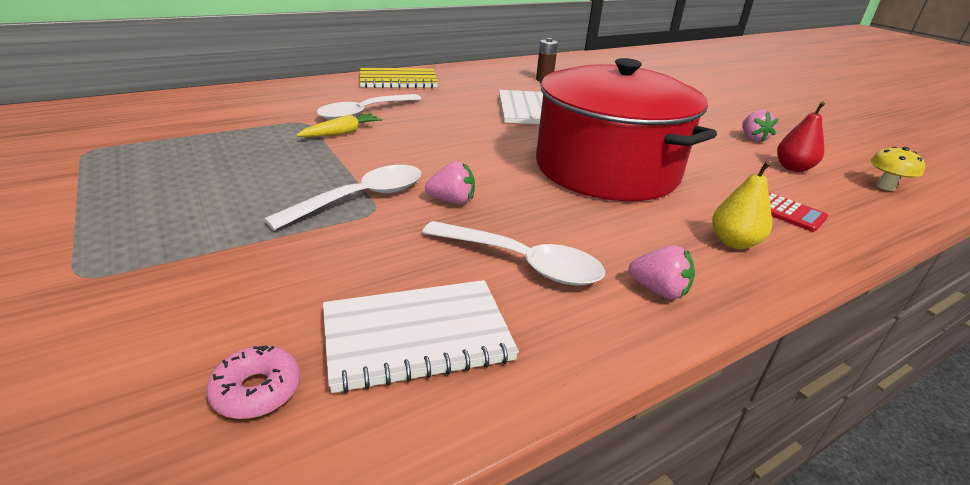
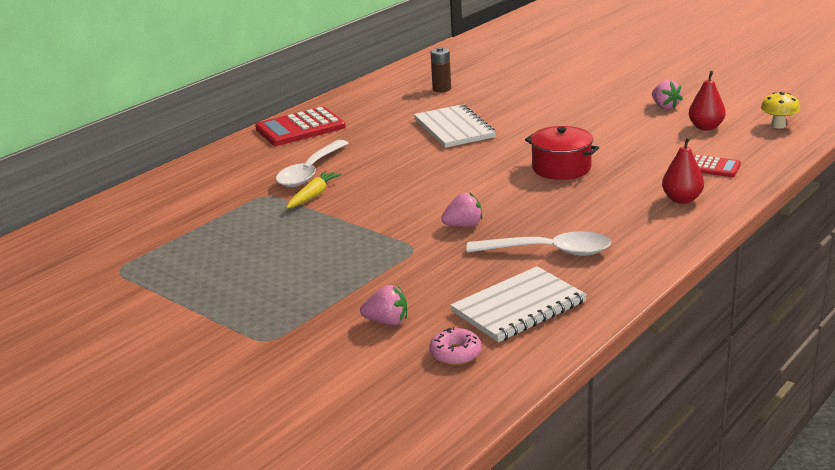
camera: 15 degrees left, 5 degrees down
(361, 198) = (394, 242): white spoon -> none
(398, 80) = (300, 128): yellow notebook -> red calculator
(606, 169) = (561, 168): red pot -> red pot, size x0.46
(658, 290) = (647, 243): pink strawberry -> pink strawberry (387, 322)
(733, 242) = (682, 199): yellow pear -> red pear

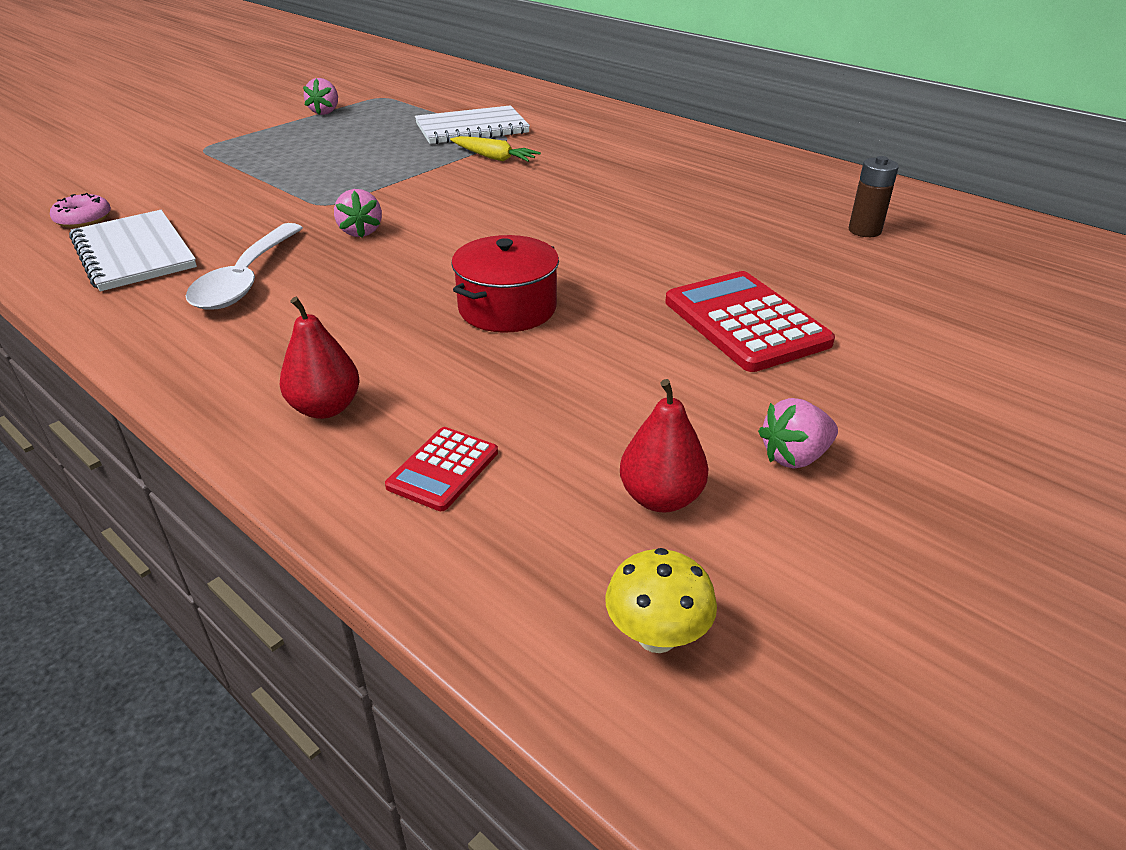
camera: 90 degrees right, 10 degrees up
(300, 128) = (701, 147): red calculator -> red calculator (746, 322)
(310, 172) = (561, 155): white spoon -> none
(387, 322) = (179, 191): pink strawberry -> pink strawberry (325, 112)
(454, 129) = (687, 235): white notebook -> white notebook (472, 128)

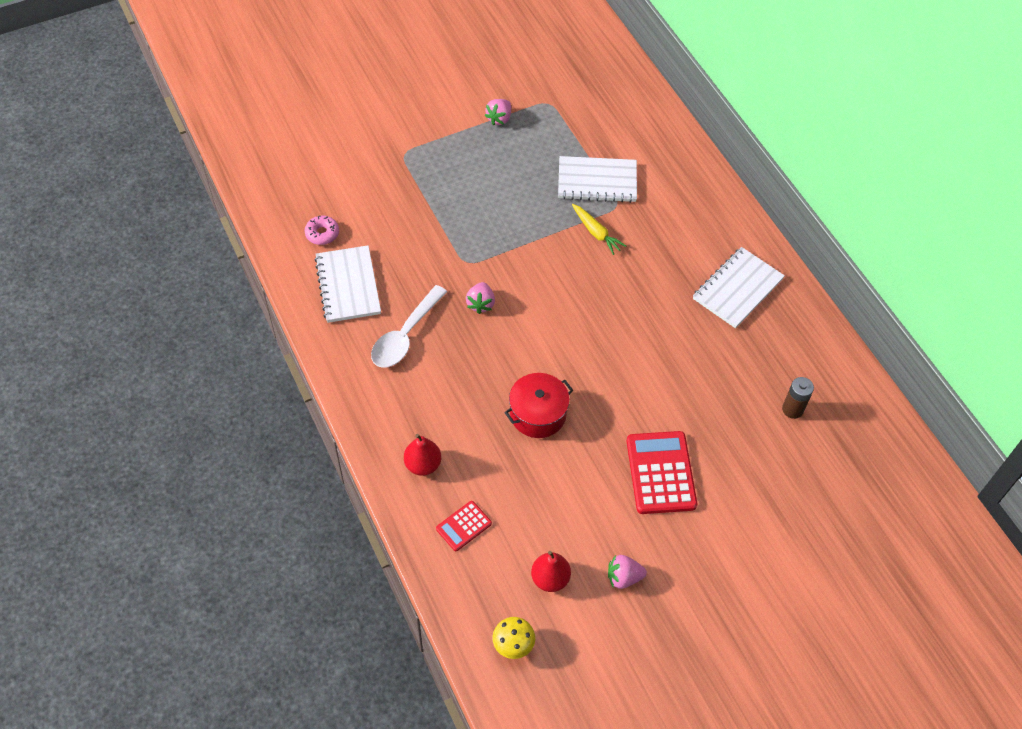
camera: 20 degrees right, 20 degrees up
(702, 164) = (738, 289): none -> white notebook

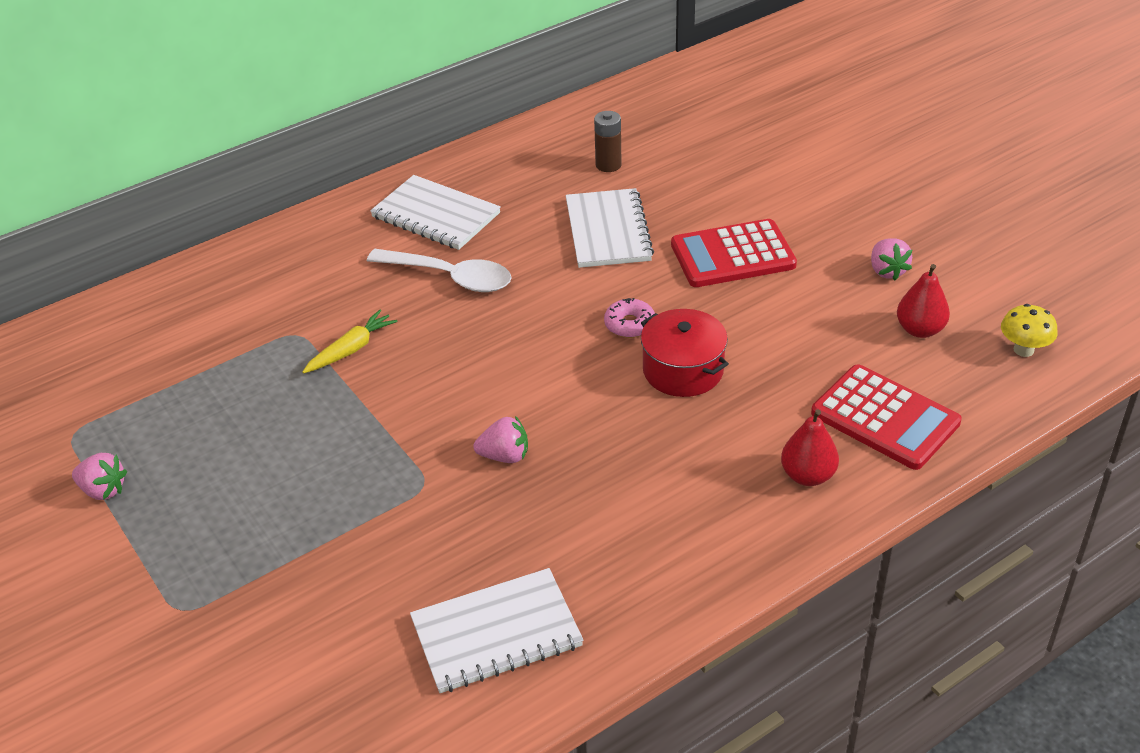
camera: 95 degrees left, 15 degrees down
(322, 233) = (381, 698): pink donut -> pink donut (629, 324)
(405, 336) = (585, 536): white spoon -> white spoon (450, 277)
(463, 526) = (885, 418): red calculator -> red calculator, size x1.85
(597, 181) = (248, 359): white notebook -> white notebook (607, 231)

